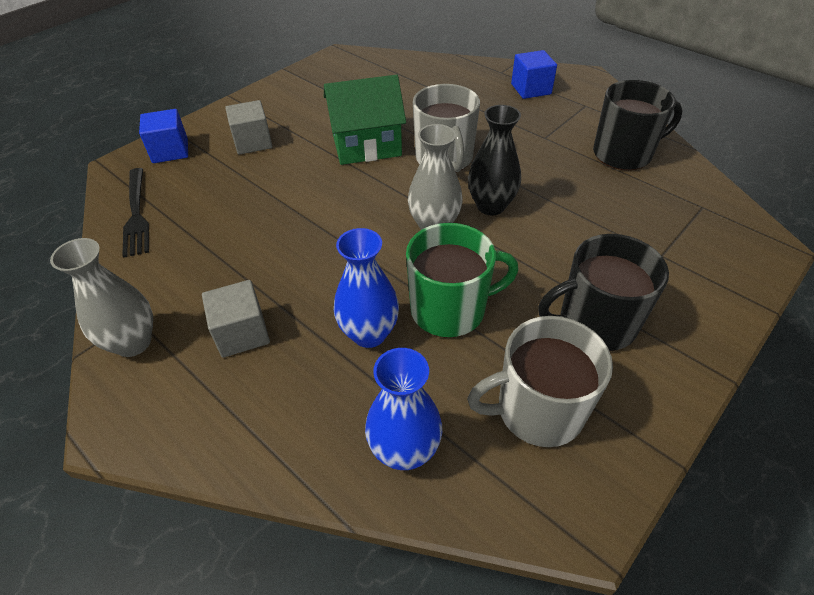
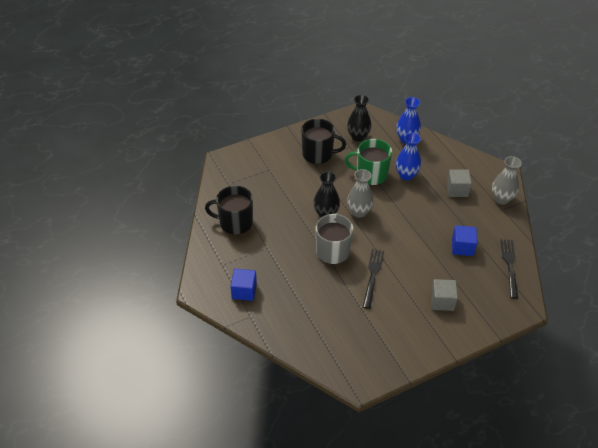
camera: 160 degrees left, 0 degrees up
(170, 151) = (495, 310): blue cube -> blue cube (462, 247)
(366, 145) = (373, 275): green house -> black fork
(537, 410) = (358, 137): grey mug -> black vase

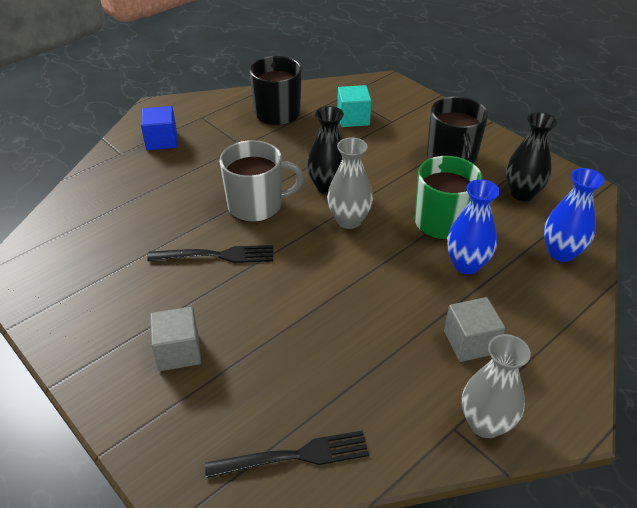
camera: 75 degrees right, 5 degrees down
(258, 186) = (353, 118): none -> turquoise cube
(462, 247) = (319, 368): blue cube -> none

